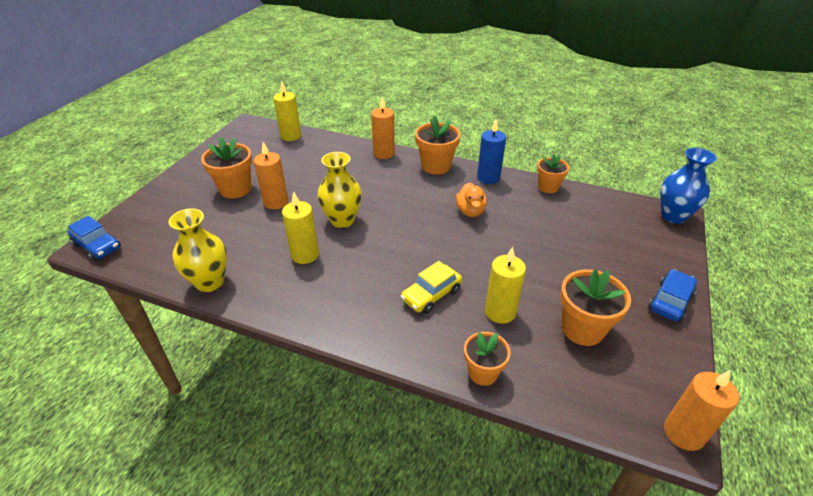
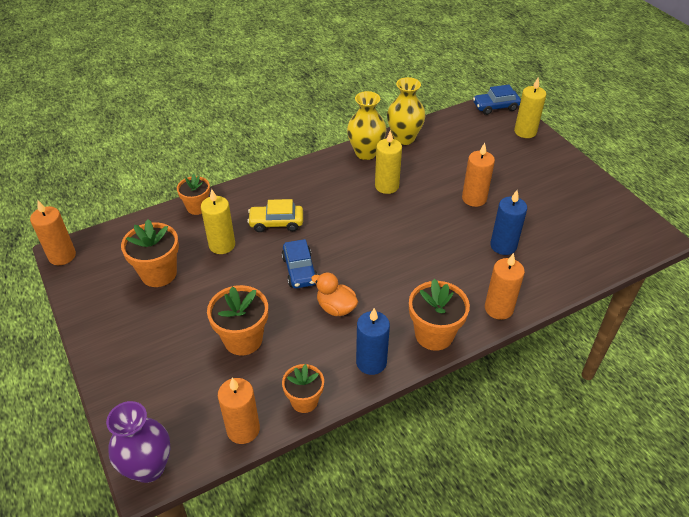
camera: 130 degrees right, 5 degrees up
(235, 189) = (517, 184): orange flower pot -> orange flower pot (243, 339)
(291, 136) = (600, 256): yellow candle -> yellow candle (525, 132)
(320, 171) = (503, 246): none -> blue candle
(342, 220) = (409, 223): yellow vase -> yellow vase (366, 153)
(431, 295) = (276, 223): yellow car -> yellow car turned 90 degrees counterclockwise
(598, 198) = (243, 429): none -> orange candle
(670, 301) = (106, 345): blue car -> blue car (299, 270)
(673, 216) = (148, 467): blue vase -> purple vase

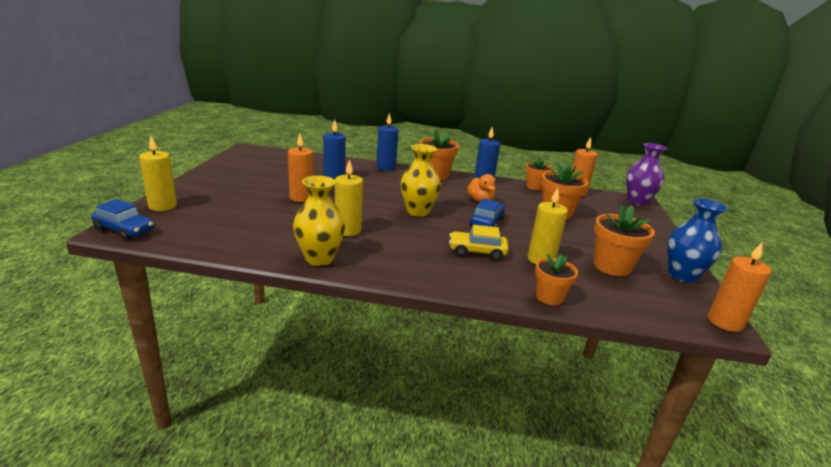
camera: 145 degrees left, 20 degrees down
(91, 301) = (682, 275): none -> blue vase
(276, 223) = (477, 252): yellow car -> yellow car turned 150 degrees clockwise
(404, 138) = (261, 251): yellow vase -> yellow vase (418, 212)
(498, 308) = (386, 168): orange candle -> blue candle

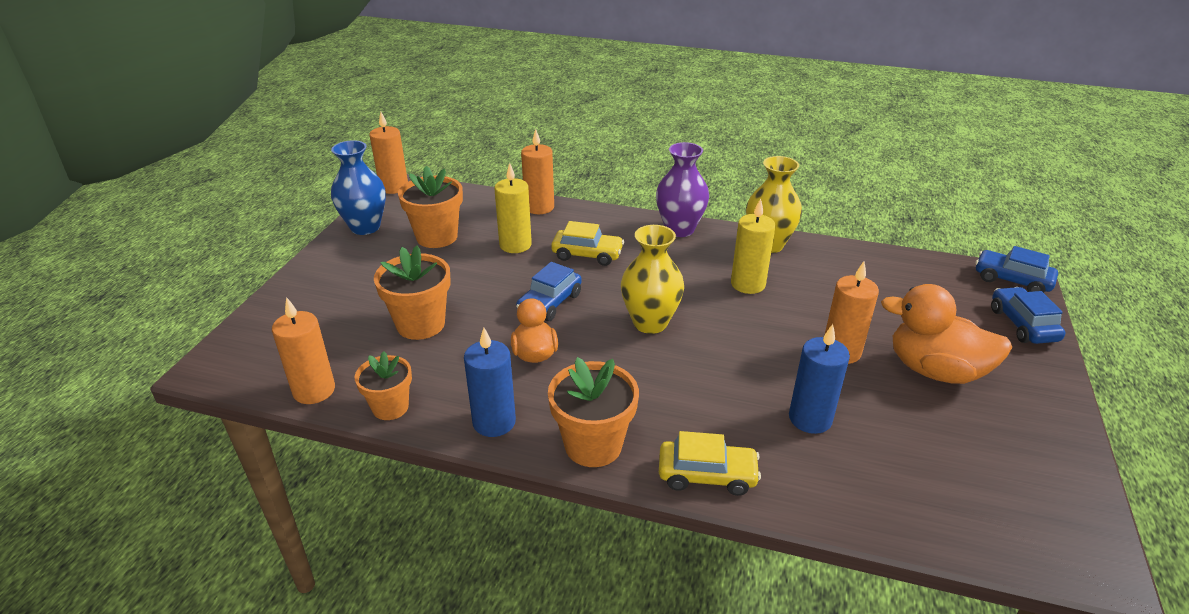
camera: 170 degrees left, 10 degrees up
(162, 206) = (1022, 324): yellow candle -> blue car
(251, 190) = (935, 370): none -> orange duck
(386, 168) = (707, 475): blue candle -> yellow car
(549, 297) = (539, 207): orange flower pot -> orange candle
(637, 201) = (218, 364): purple vase -> purple vase (679, 229)

